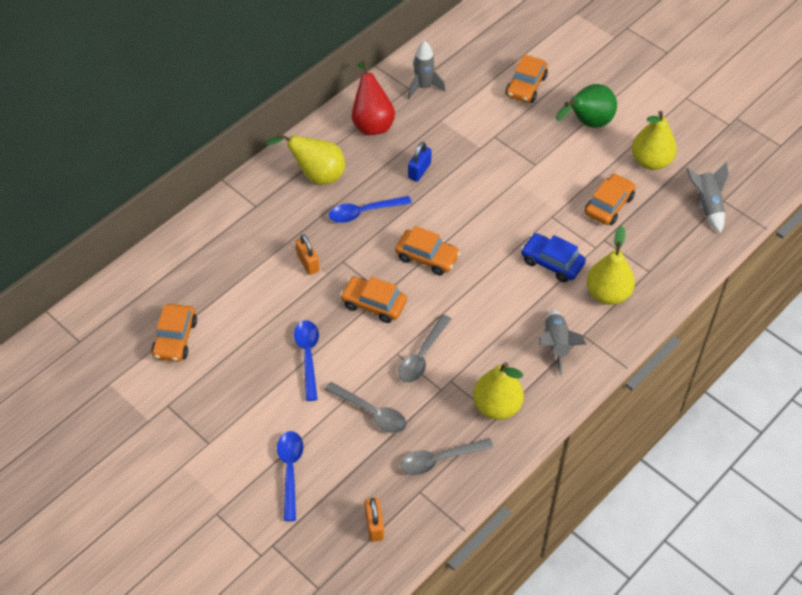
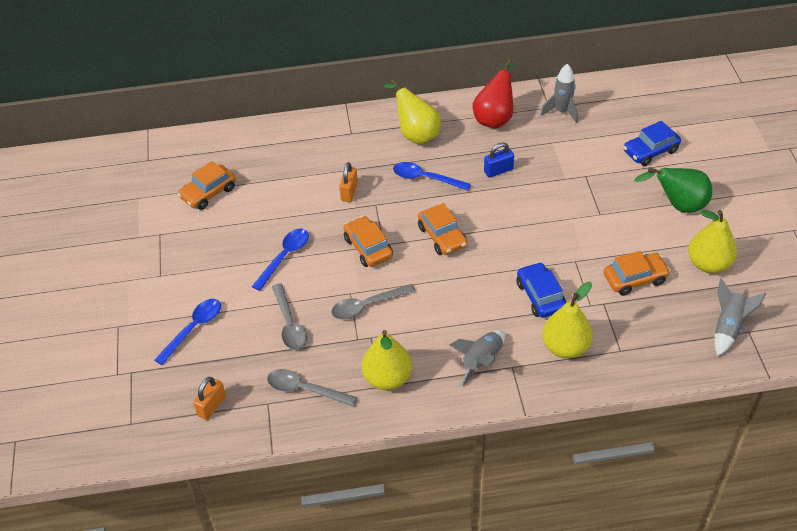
camera: 40 degrees right, 5 degrees down
(526, 86) = (650, 151): orange car -> blue car

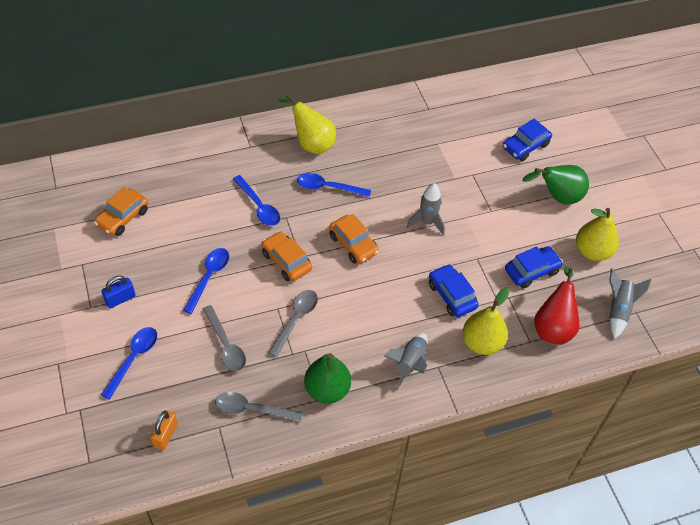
camera: 15 degrees left, 5 degrees up
(349, 192) = (259, 206): orange padlock -> blue spoon
(367, 306) = (296, 320): grey spoon -> grey spoon turned 150 degrees clockwise
(387, 378) = (327, 390): yellow pear -> green pear
(494, 118) = (381, 122): red pear -> red pear (553, 327)
(498, 170) = (393, 175): blue padlock -> blue padlock (120, 299)
(562, 112) = (441, 112): grey rocket -> grey rocket (427, 222)
(635, 279) = (531, 271): orange car -> blue car

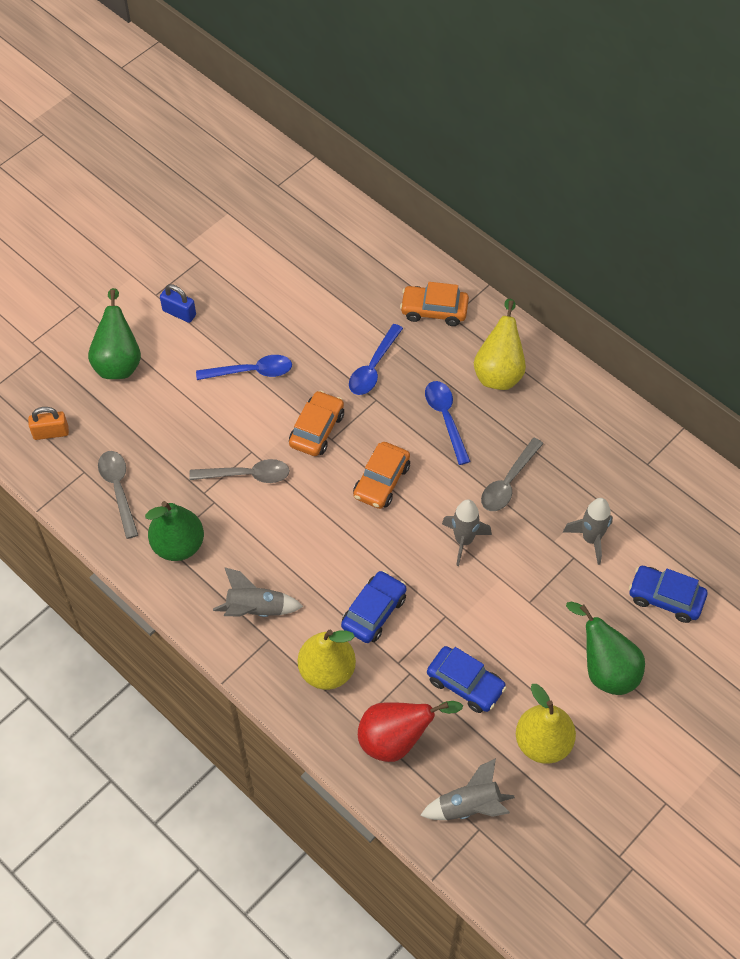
camera: 65 degrees right, 5 degrees up
(122, 217) = (278, 259): orange car -> orange car (434, 310)
(133, 359) = (118, 361): blue spoon -> green pear
(225, 345) = (179, 429): grey spoon -> grey spoon (508, 482)
(464, 160) = (591, 539): none -> grey rocket

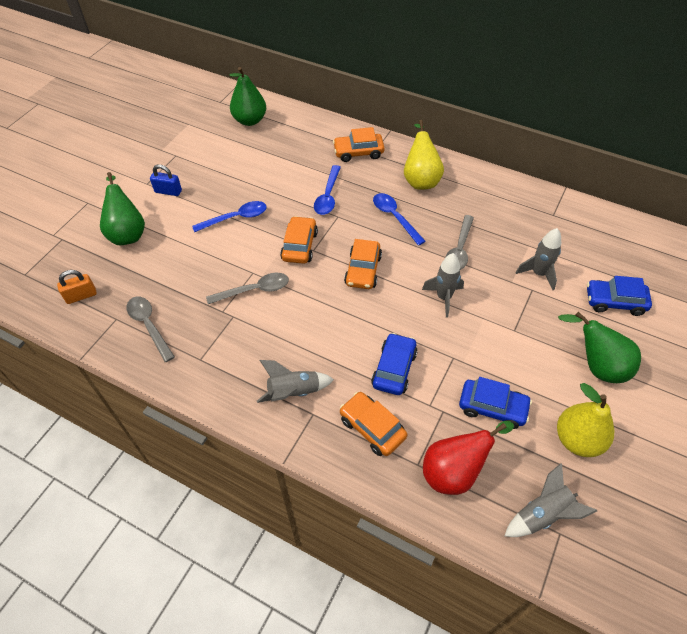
camera: 15 degrees left, 5 degrees down
(178, 545) = (212, 357): green pear -> green pear (250, 120)
(327, 671) = (372, 428): yellow pear -> orange car

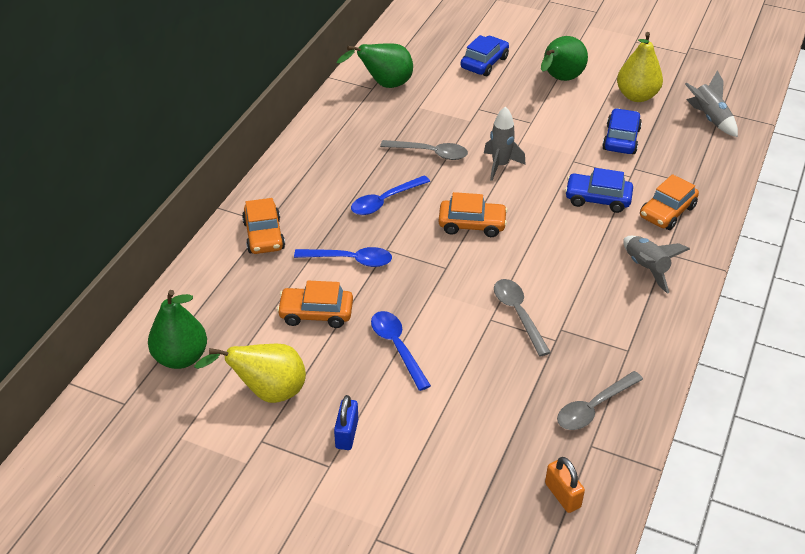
camera: 95 degrees left, 10 degrees down
(127, 233) = (438, 467): green pear -> green pear (384, 85)
(300, 246) = (441, 280): orange car -> orange car (316, 313)
(420, 179) = (318, 180): yellow pear -> yellow pear (267, 392)
(454, 471) = (691, 162): red pear -> none
(538, 274) = (457, 103): grey rocket -> none
(614, 301) = (484, 63): blue car -> blue car turned 150 degrees counterclockwise

